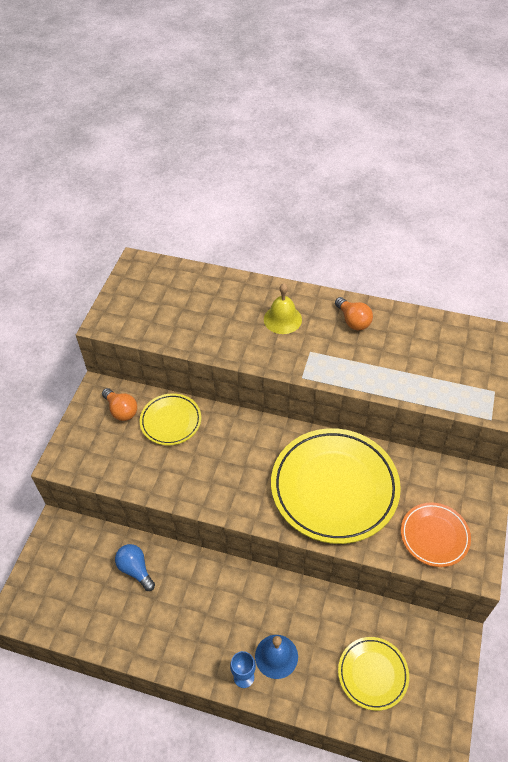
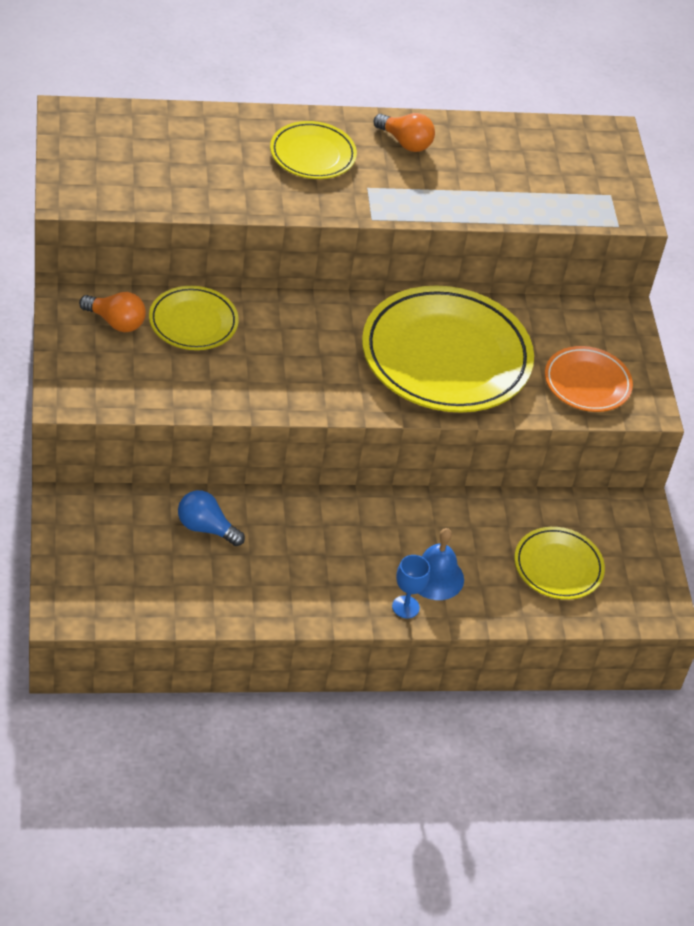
camera: 30 degrees left, 5 degrees down
(282, 319) = (312, 155): yellow bell -> yellow plate

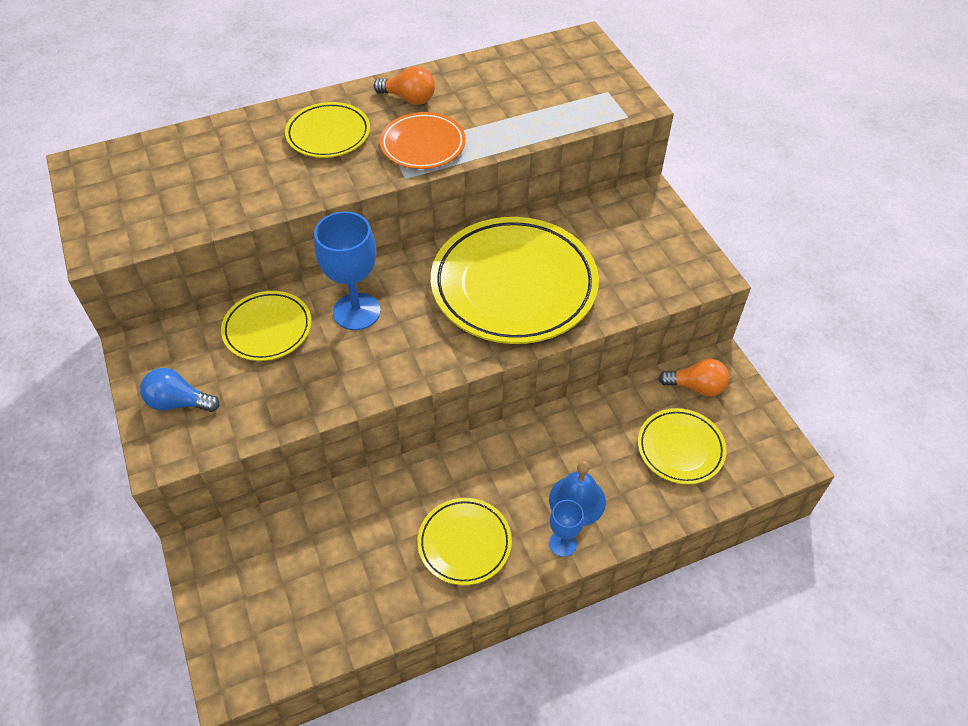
camera: 10 degrees left, 5 degrees up
(116, 322) = (191, 354): orange light bulb -> orange light bulb (696, 387)
(206, 528) = (345, 527): blue light bulb -> blue light bulb (179, 402)
(283, 333) = (356, 311): none -> blue goblet
(313, 576) = (464, 543): none -> yellow plate
(587, 383) = (647, 269): orange plate -> orange plate (423, 145)

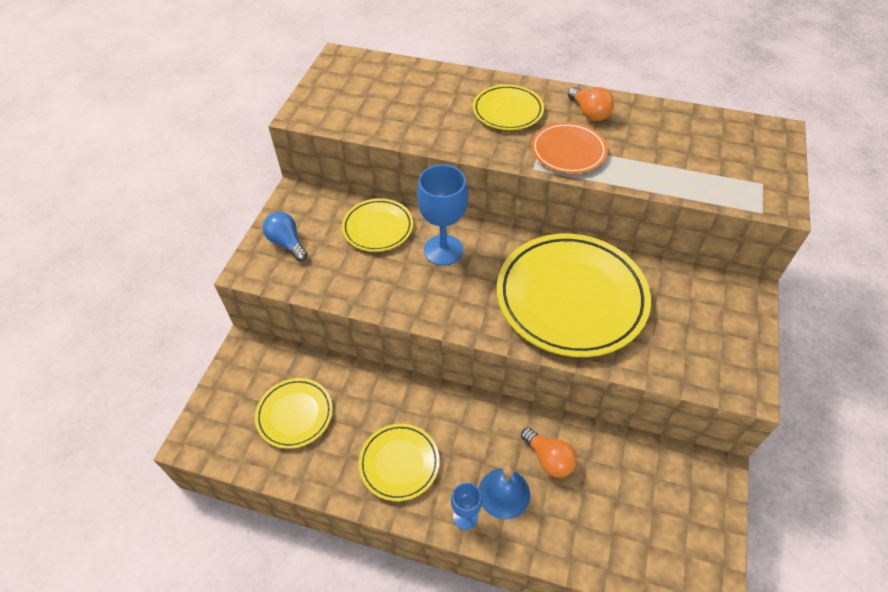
camera: 40 degrees right, 0 degrees up
(680, 449) = (621, 514): yellow plate -> yellow plate (295, 414)
(696, 387) = (679, 475): orange light bulb -> orange light bulb (549, 459)

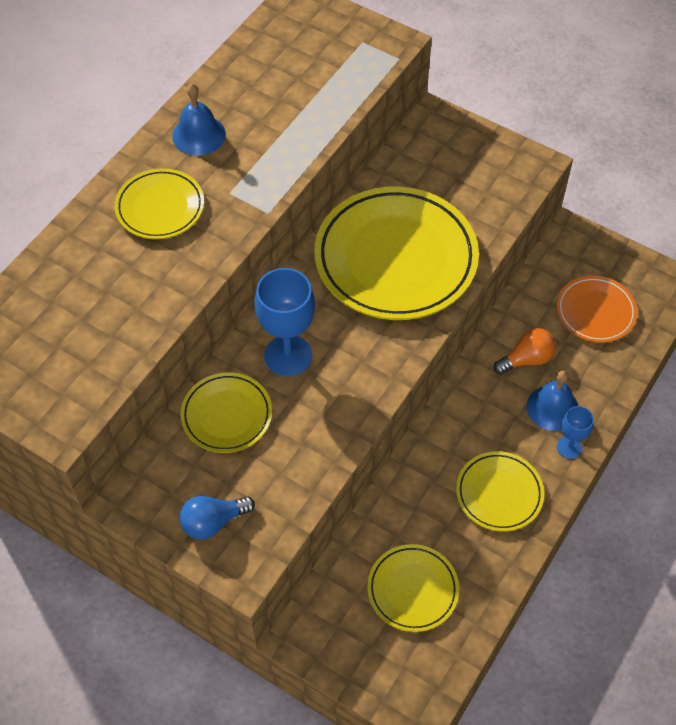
camera: 75 degrees left, 5 degrees up
(568, 151) = (254, 174): orange plate -> orange plate (595, 312)
(589, 113) = (199, 135): orange light bulb -> blue bell

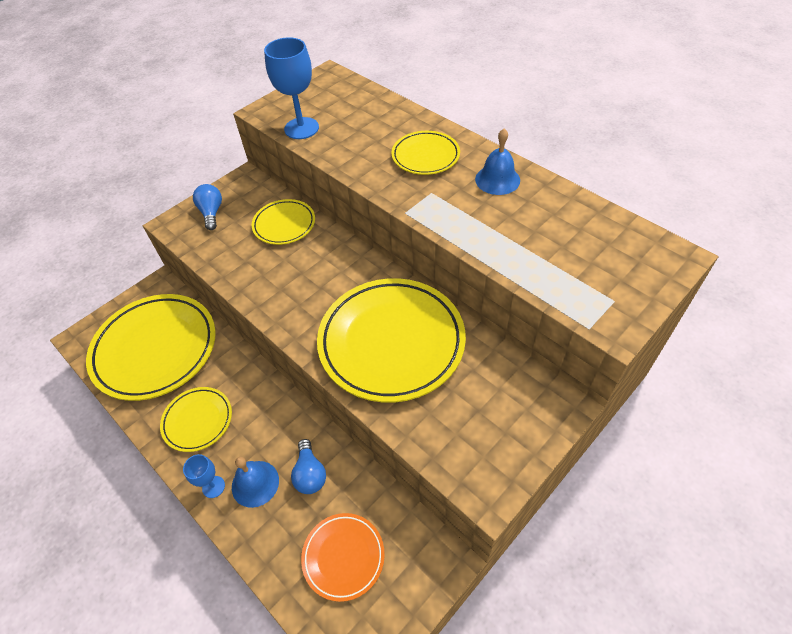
camera: 105 degrees right, 5 degrees down
(288, 355) = (319, 261): blue goblet -> blue goblet (301, 128)
(412, 590) = (155, 349): yellow plate -> yellow plate, size x1.94
(526, 359) = (310, 474): orange light bulb -> blue light bulb

